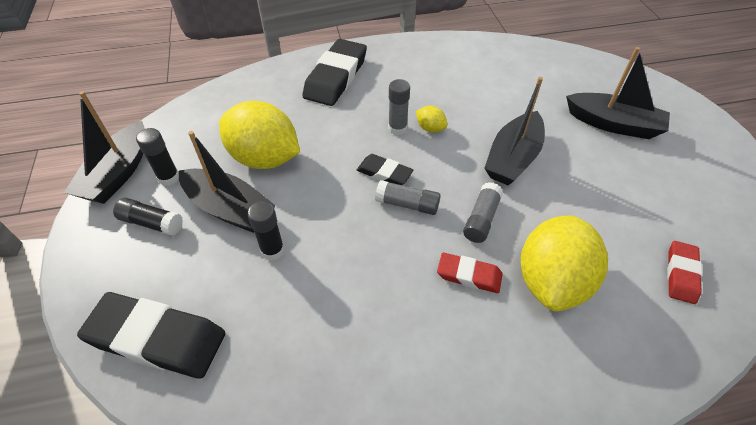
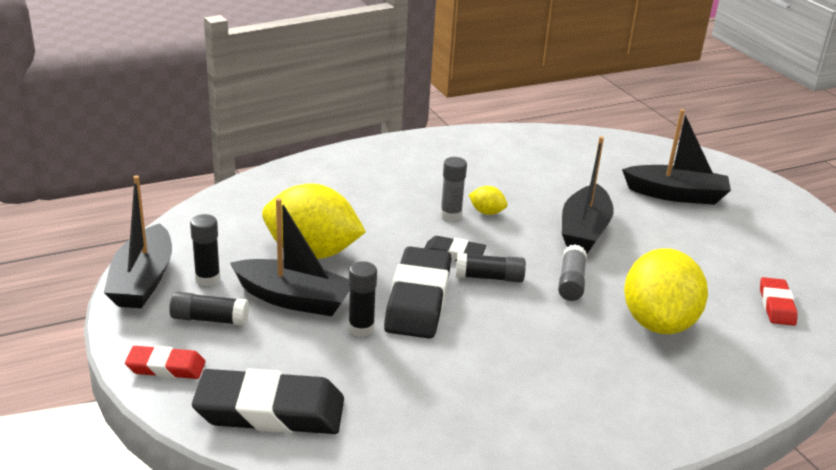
camera: 15 degrees left, 20 degrees down
(336, 77) = (360, 174): black eraser -> black eraser (418, 299)
(407, 204) = (489, 277): grey glue stick -> black glue stick
(469, 275) = (576, 327): red eraser -> red eraser (166, 367)

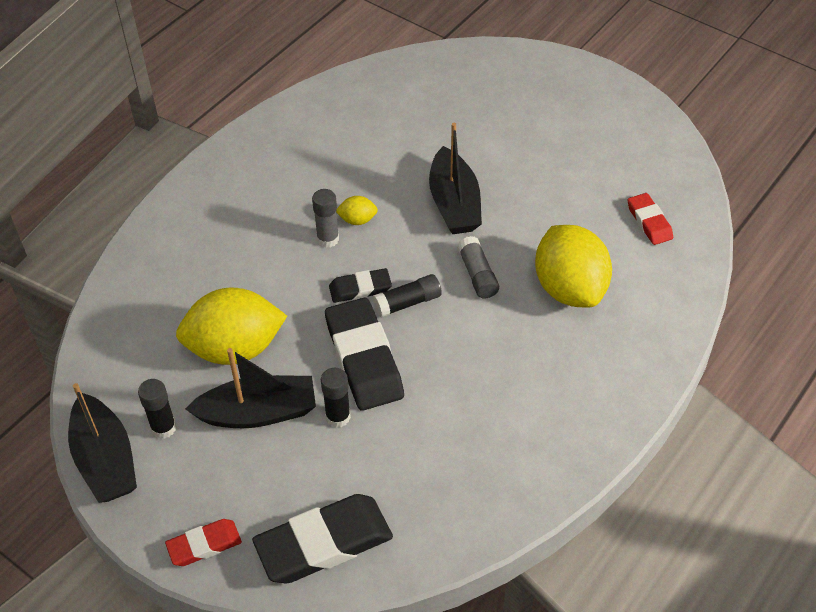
camera: 25 degrees left, 20 degrees up
(209, 319) = (201, 473): black glue stick -> none
(676, 195) = (507, 118): black boat -> none

